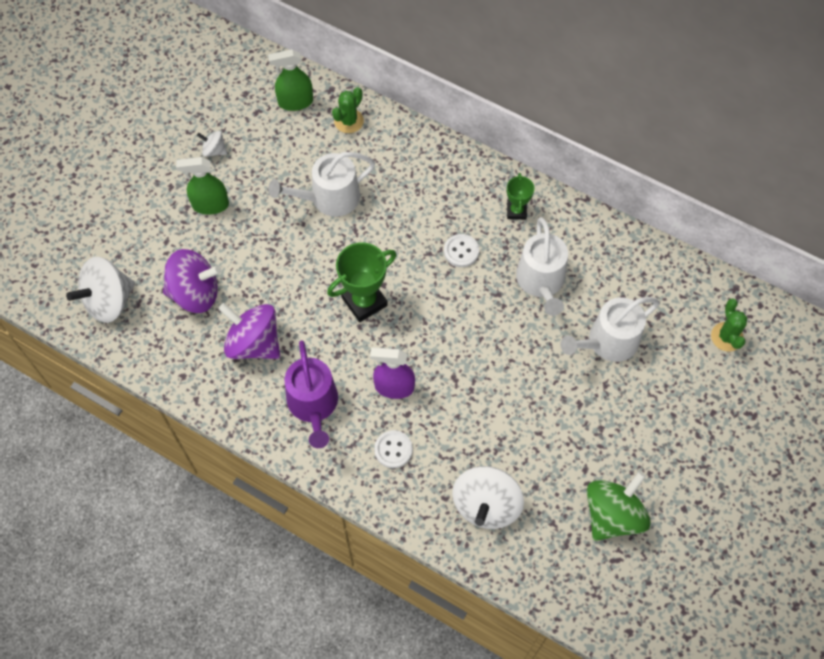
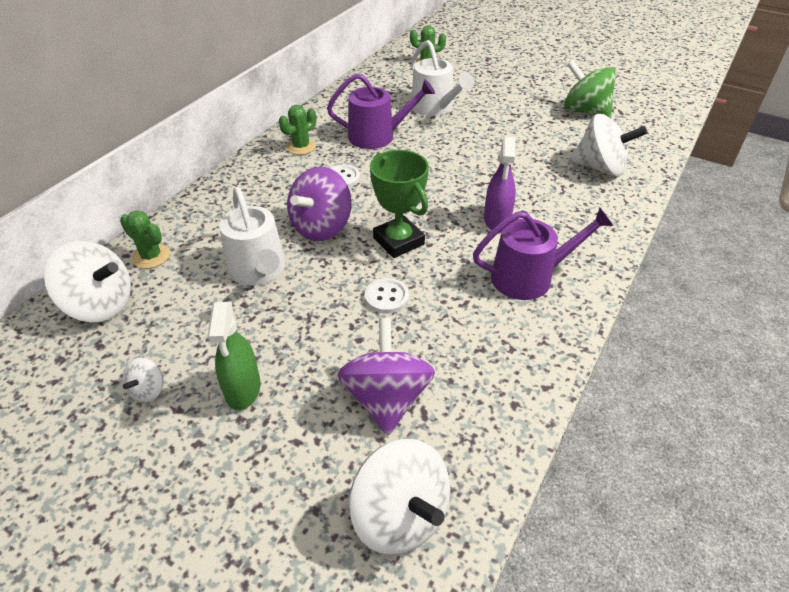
camera: 90 degrees left, 20 degrees down
(254, 343) = (458, 332): purple spinning top -> purple spinning top (322, 227)
(295, 102) = (100, 305): green spray bottle -> white spinning top
(393, 450) = (565, 220): white button -> white button (386, 297)
(516, 211) = (301, 147): green trophy -> green cactus
(541, 281) = (377, 136): white watering can -> purple watering can

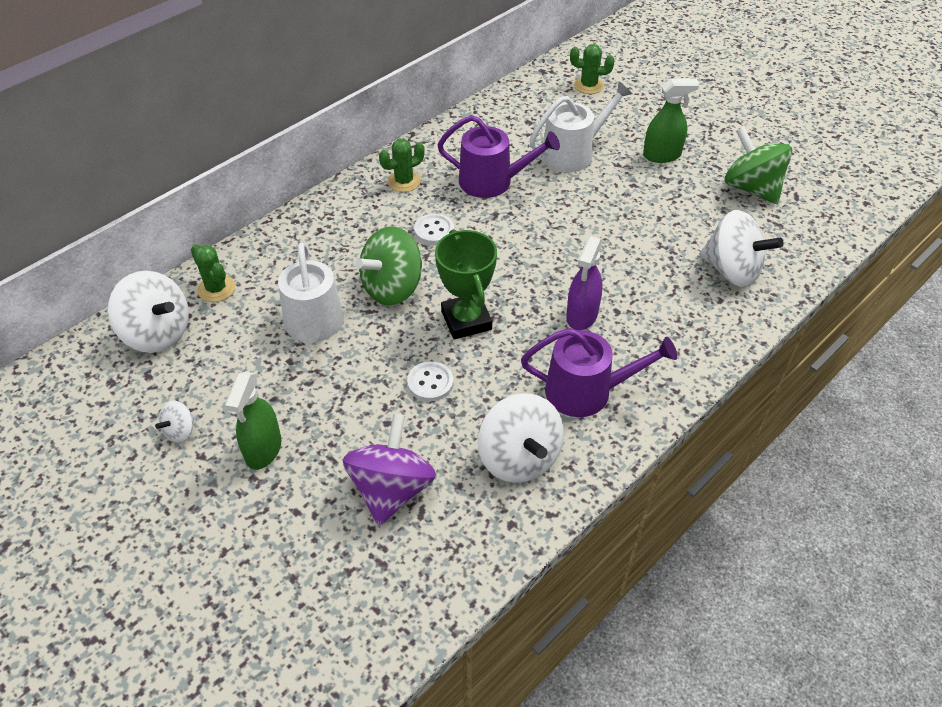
camera: 15 degrees right, 5 degrees up
(322, 227) = (393, 288): purple spinning top -> green spinning top
(400, 516) = (363, 601): white spinning top -> white spinning top (519, 458)
(435, 108) = (573, 153): white watering can -> white watering can turned 105 degrees counterclockwise
(506, 100) = (662, 155): none -> green spray bottle

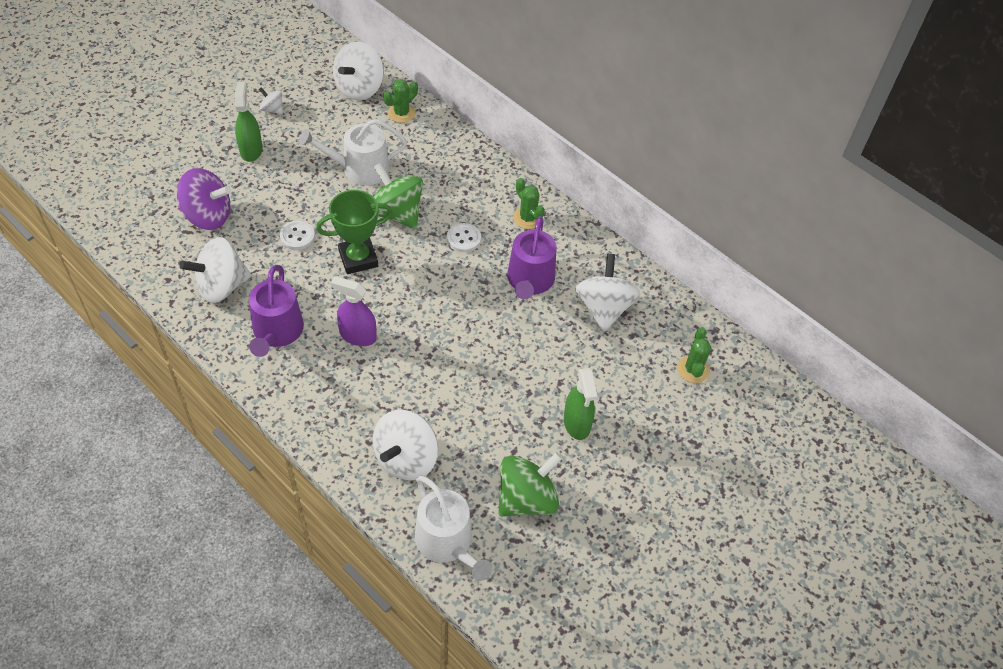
camera: 85 degrees right, 5 degrees up
(263, 449) = (251, 150): green spray bottle -> green spray bottle turned 75 degrees clockwise
(524, 133) = (604, 308): none -> white spinning top
(573, 153) = (575, 346): white watering can -> white watering can (447, 542)

